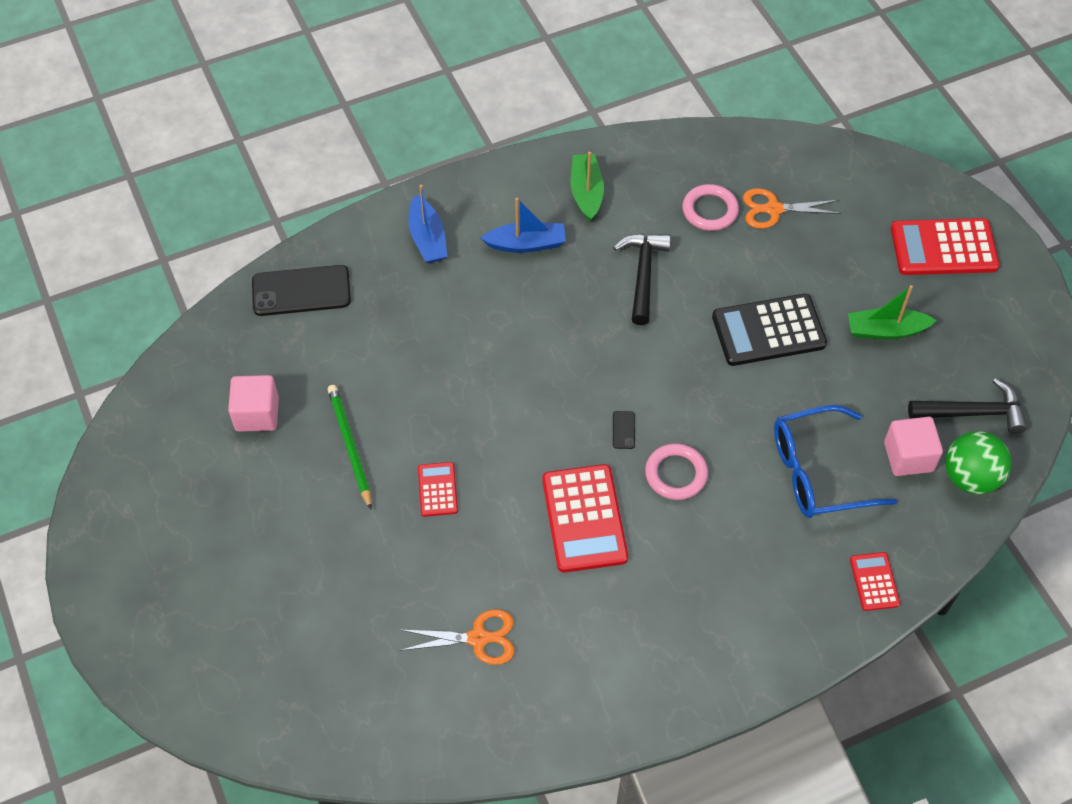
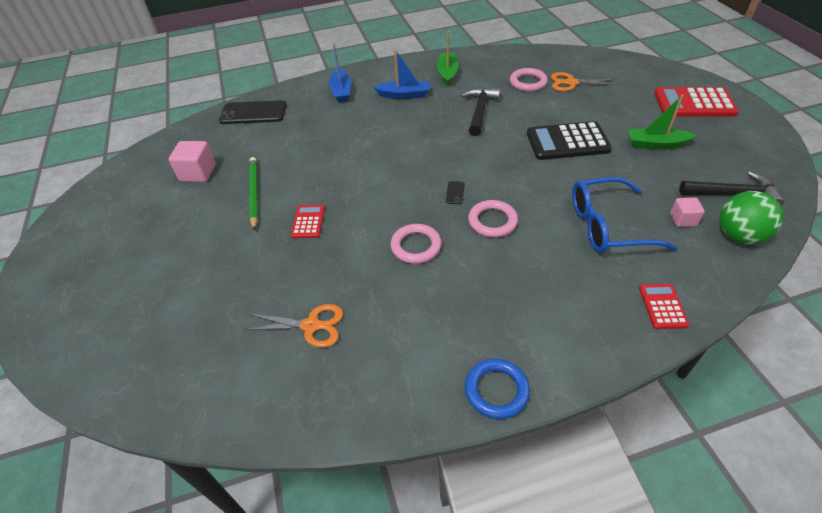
camera: 10 degrees right, 10 degrees down
(584, 519) = (416, 246): red calculator -> pink ring
(696, 697) = (496, 390): none -> blue ring
(908, 457) = (683, 219): pink cube -> pink cube, size x0.61

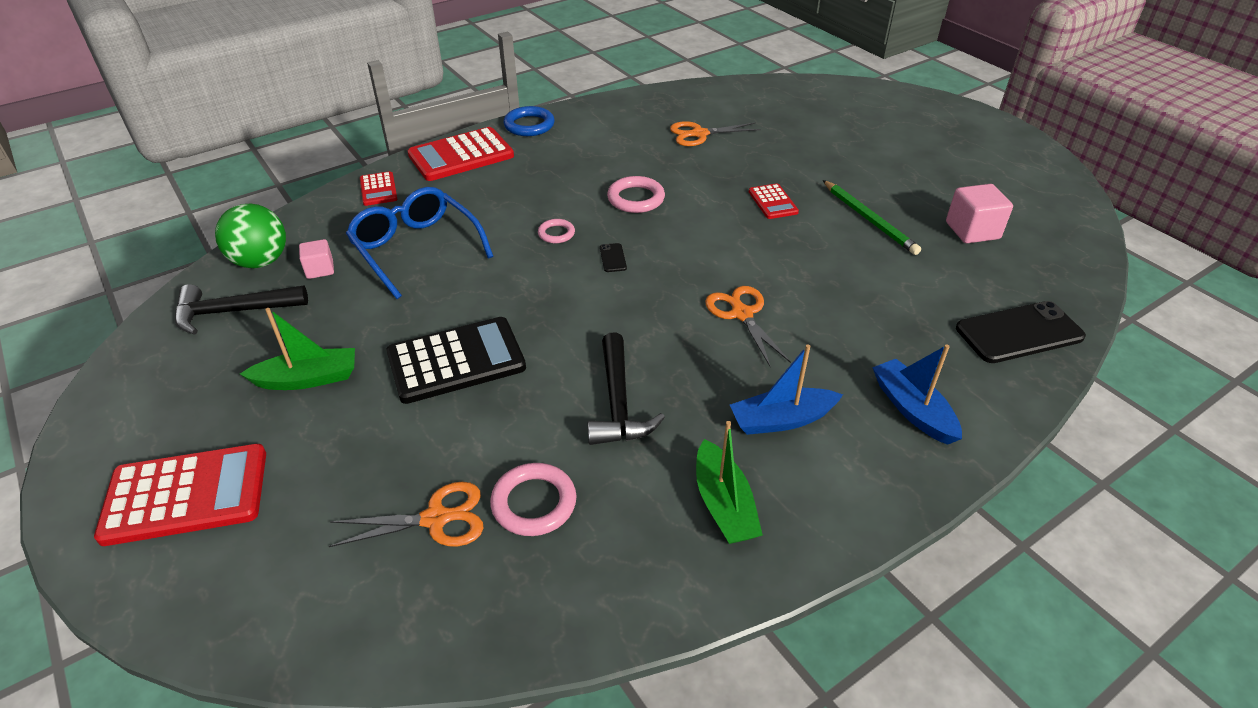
camera: 160 degrees right, 5 degrees down
(390, 143) = (742, 314): none -> orange scissors
(492, 221) = (556, 233): pink ring -> pink ring, size x0.61
(580, 345) = (461, 155): none -> red calculator
(608, 226) = (416, 249): blue glasses -> blue glasses turned 105 degrees counterclockwise

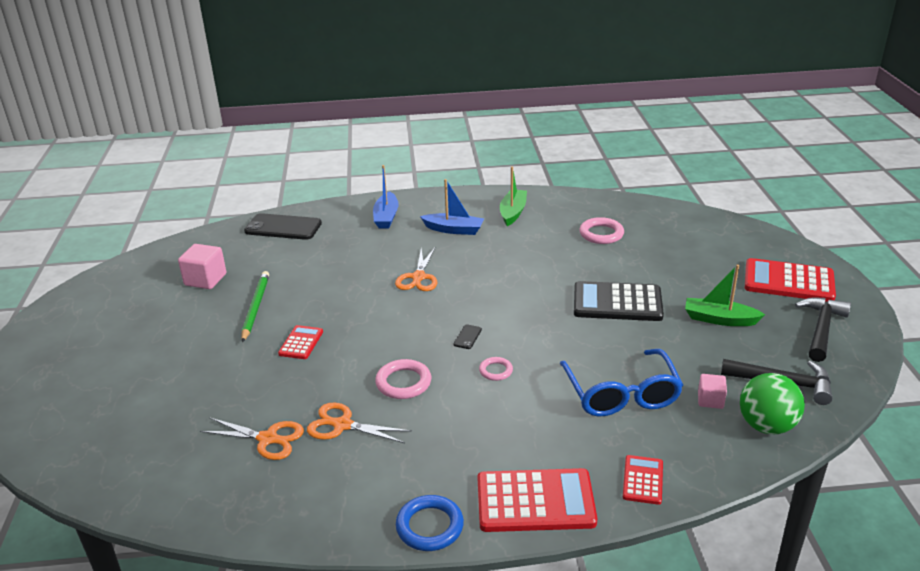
camera: 150 degrees left, 10 degrees down
(435, 519) = (652, 241): orange scissors -> orange scissors (342, 425)
(618, 403) = (532, 257): black hammer -> black hammer (821, 329)

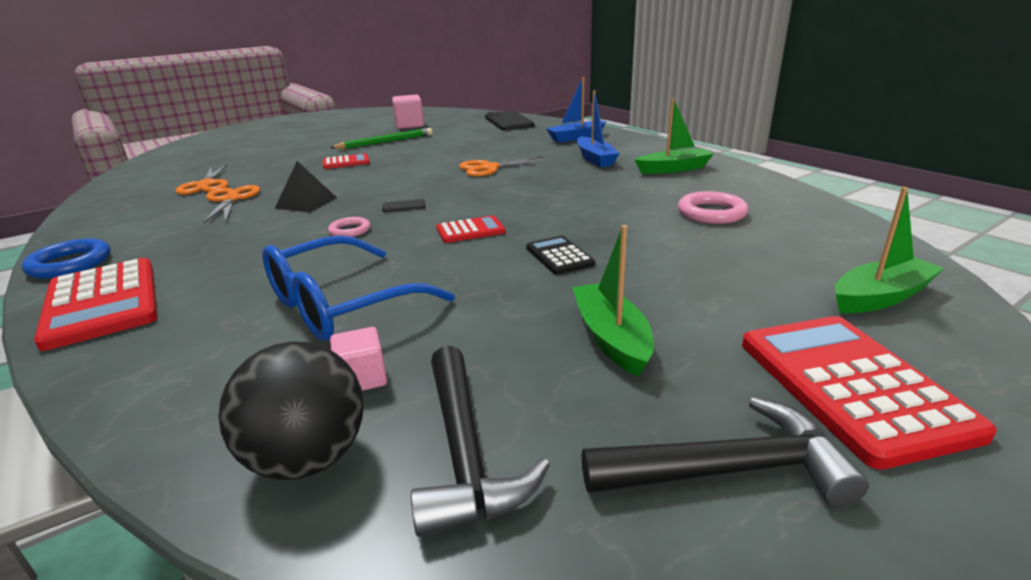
camera: 60 degrees right, 5 degrees down
(403, 382) = (306, 203): pink ring -> black pyramid
(617, 302) = (559, 256): black calculator -> black calculator, size x0.53
(643, 480) = (139, 363): red calculator -> red calculator (470, 230)
(731, 240) = (880, 297): none -> green boat
(766, 426) = (308, 458): green ball -> black ball

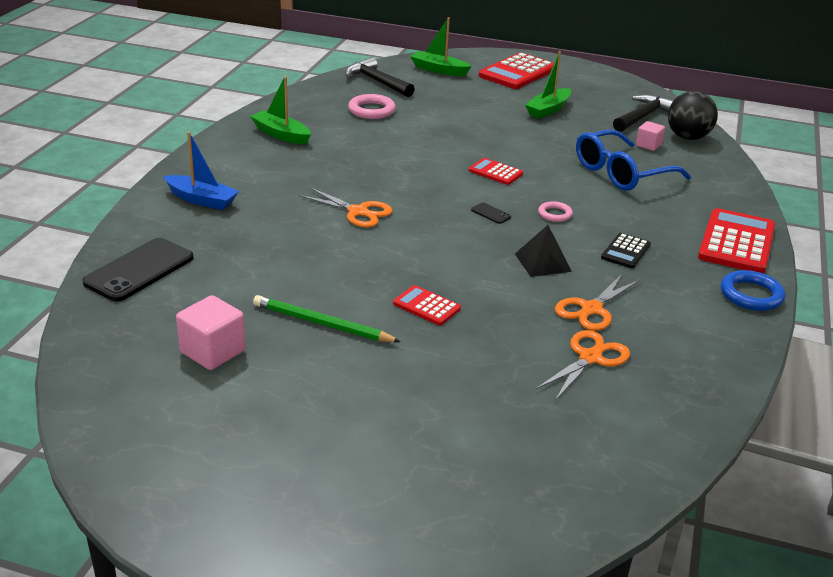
camera: 130 degrees left, 5 degrees up
(341, 305) = (621, 173): blue glasses -> blue glasses turned 135 degrees clockwise
(559, 256) = (492, 137): black calculator -> black calculator (625, 251)
(595, 159) = (280, 171): blue boat -> none
(728, 470) = (587, 84): black hammer -> black hammer (377, 82)

